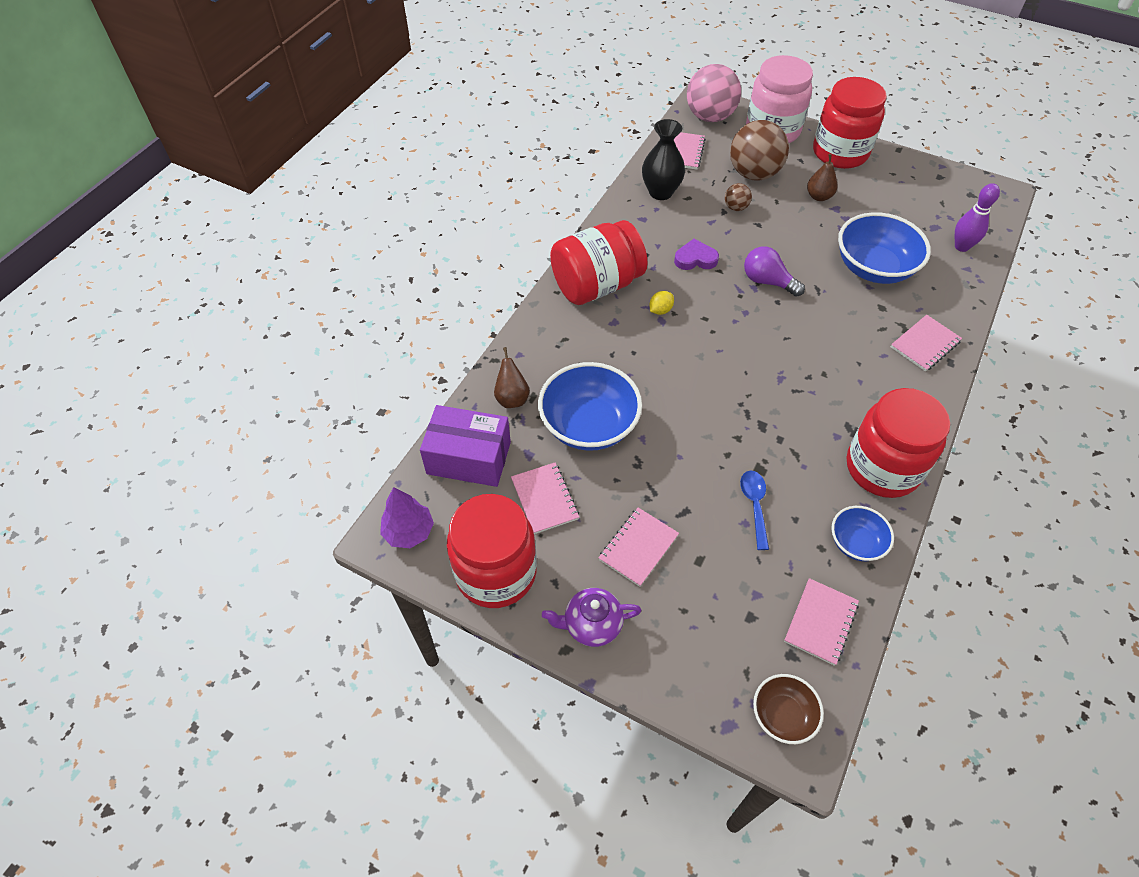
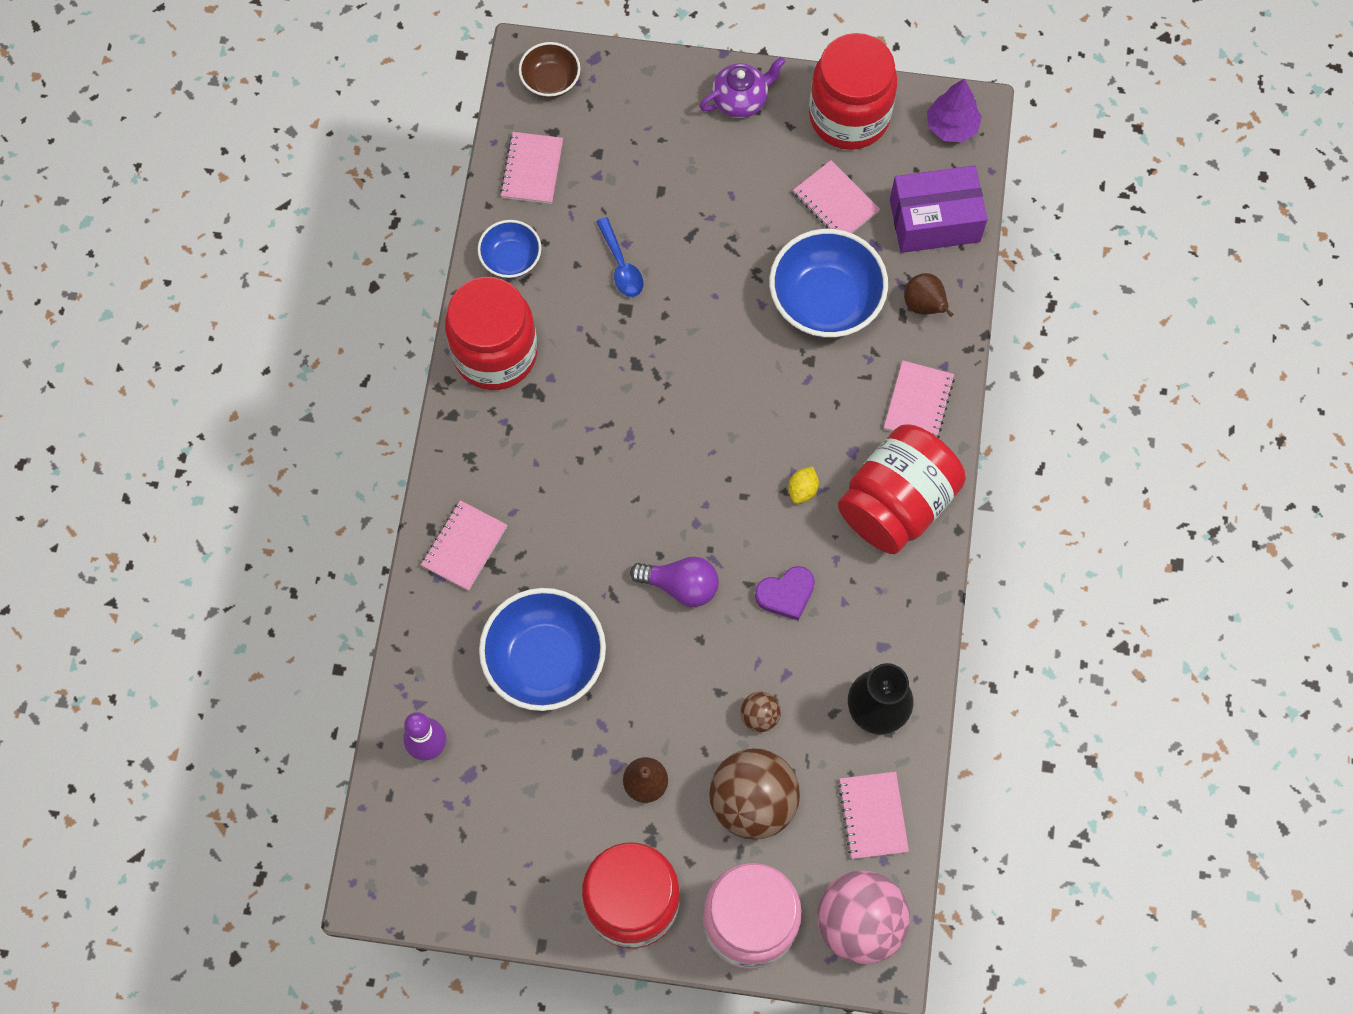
camera: 160 degrees right, 15 degrees up
(638, 547) = (724, 184): pink notebook -> pink notebook (918, 403)

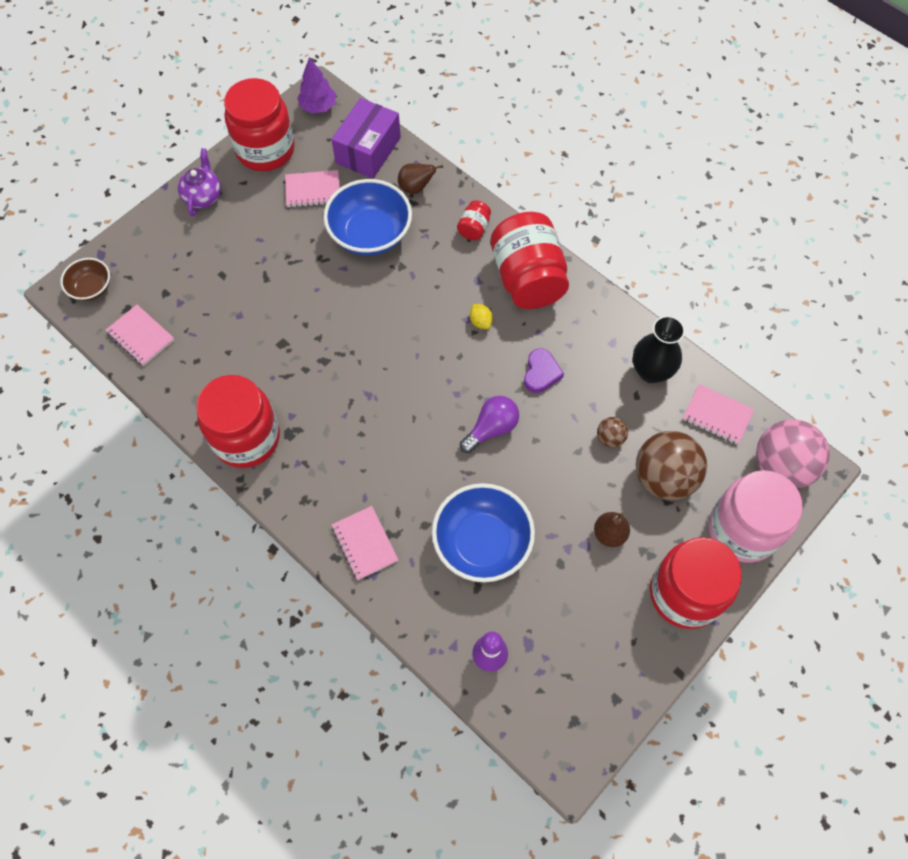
camera: 55 degrees left, 5 degrees down
(511, 259) = (190, 387): blue bowl -> none
(621, 265) = (251, 327): blue spoon -> none
(918, 403) = (474, 228): pink notebook -> red jar

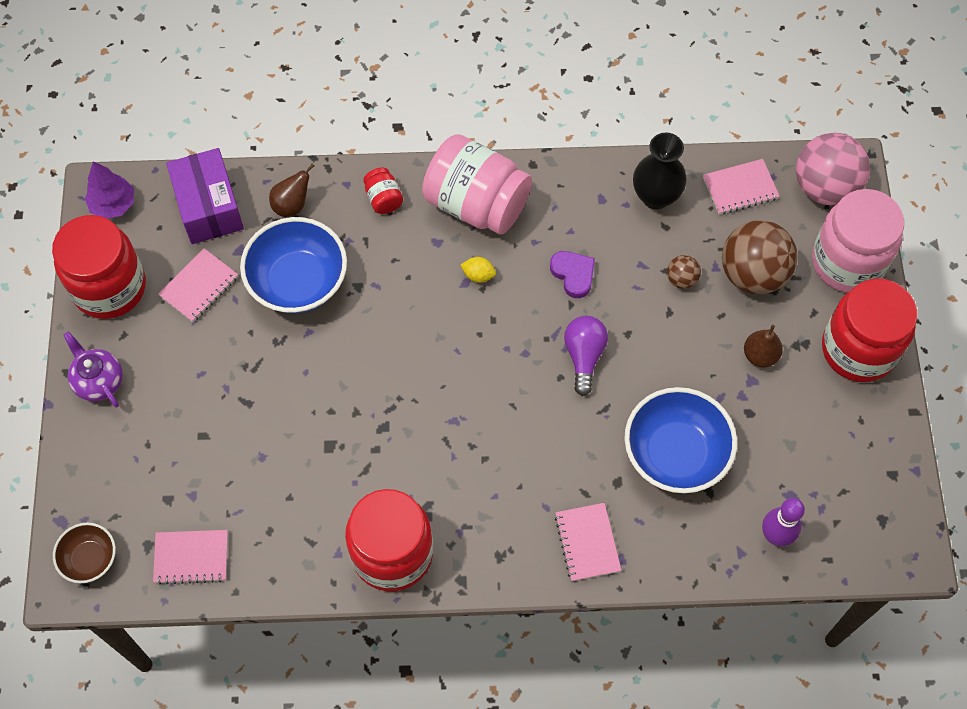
camera: 45 degrees left, 0 degrees up
(364, 543) = (587, 543): pink notebook -> pink notebook turned 60 degrees clockwise
(527, 278) = (476, 204): red jar -> pink jar

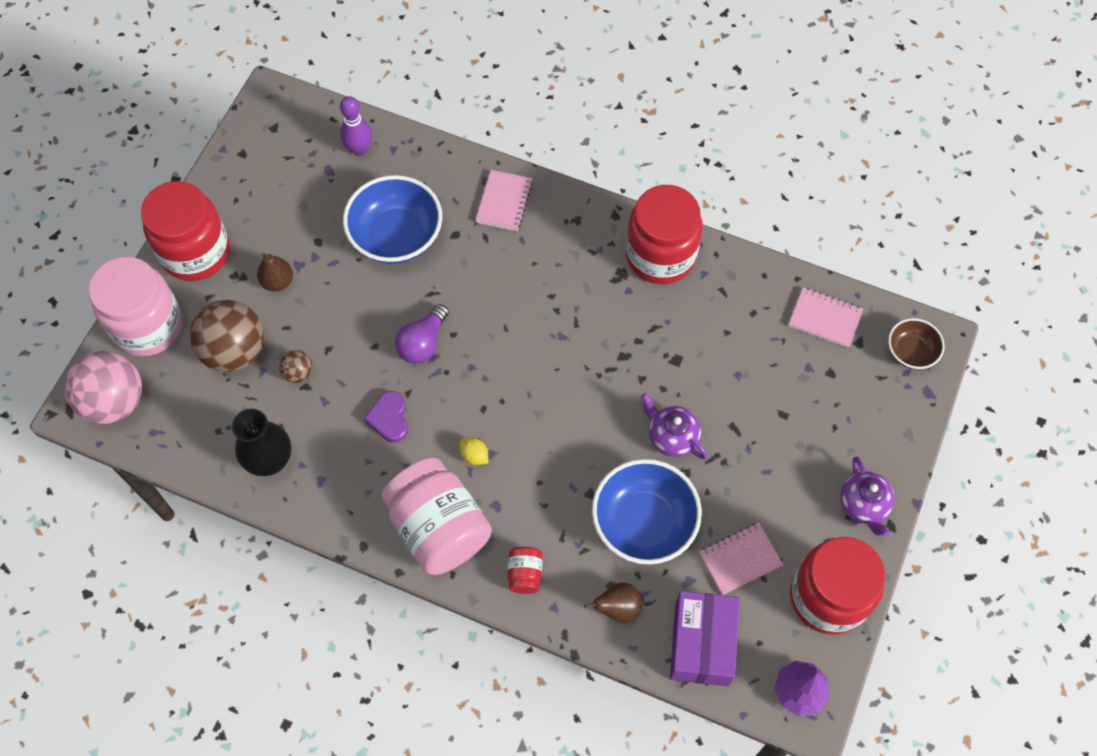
camera: 155 degrees left, 0 degrees up
(303, 368) = (671, 437): none -> purple teapot
(740, 188) = (189, 434): pink notebook -> none

